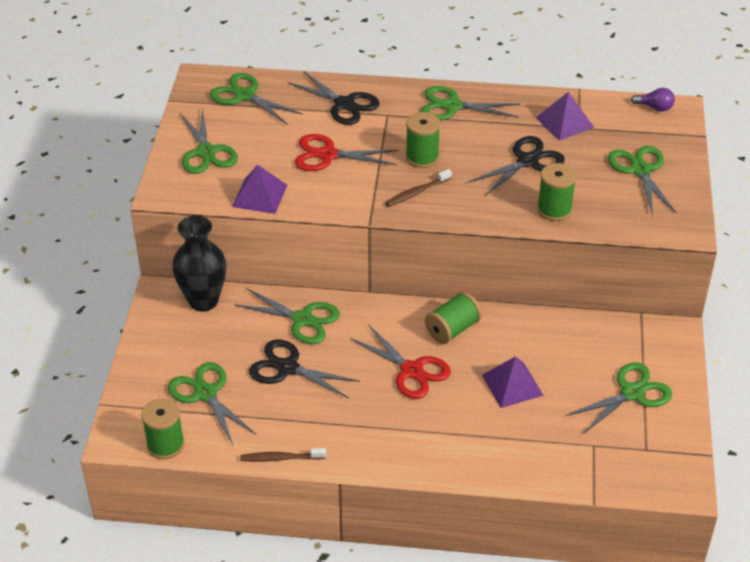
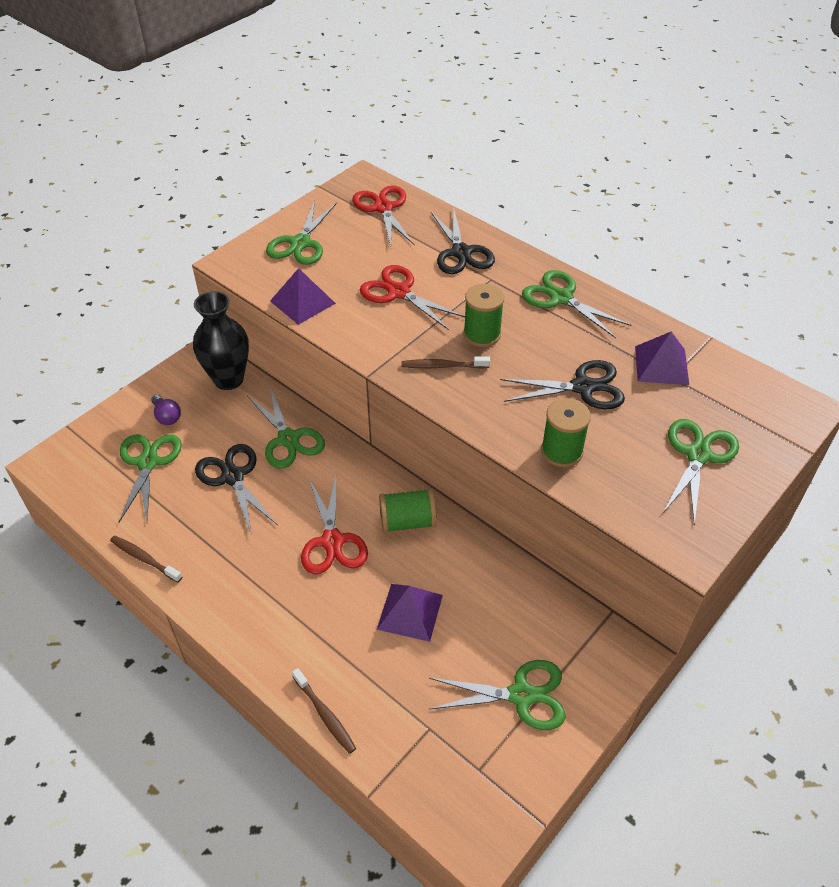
camera: 35 degrees right, 5 degrees up
(165, 445) = (74, 490): green spool -> none
(244, 95) = (383, 208): green scissors -> red scissors
(519, 476) = (325, 715): none -> brown toothbrush
(654, 107) = (779, 394): purple light bulb -> purple light bulb (167, 416)

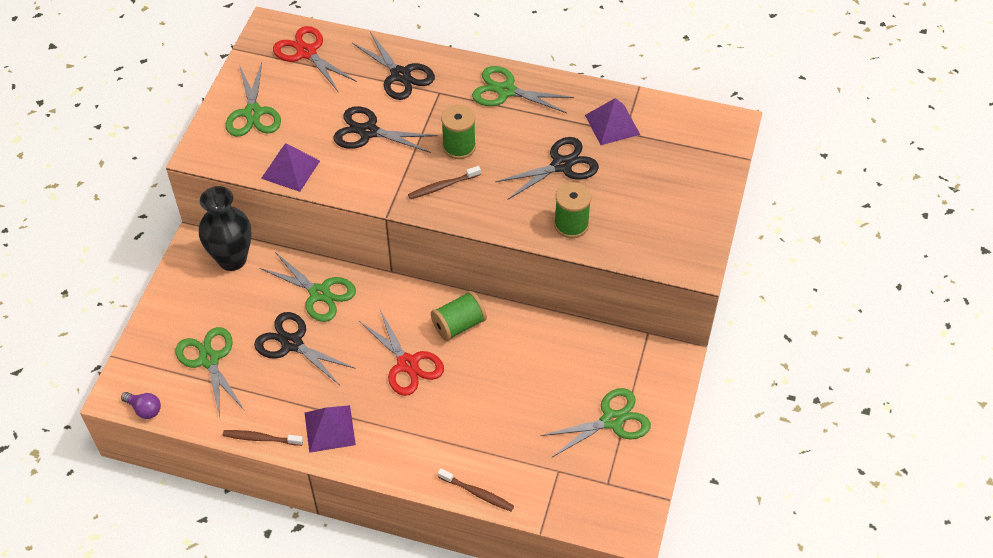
camera: 25 degrees left, 5 degrees up
(167, 416) = (198, 313): purple light bulb -> purple light bulb (144, 409)
(398, 292) = (368, 131): red scissors -> black scissors
(410, 612) = (499, 394): purple pyramid -> purple pyramid (329, 428)
(698, 455) = (671, 190): green scissors -> none

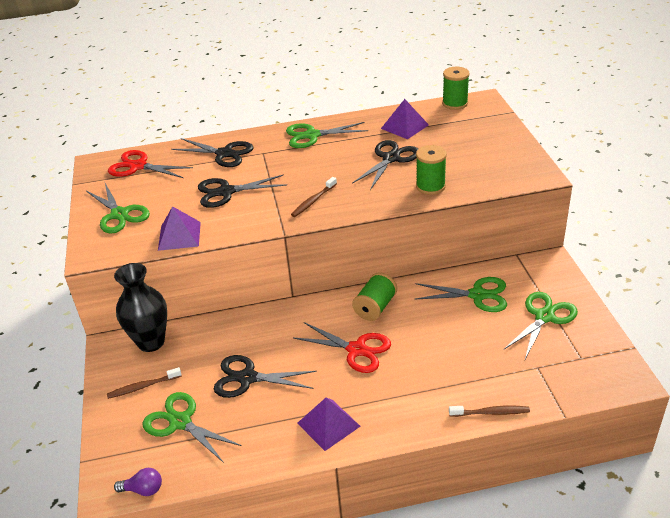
camera: 25 degrees left, 15 degrees down
(261, 438) = (272, 461): brown toothbrush -> brown toothbrush (143, 387)
(319, 293) = (245, 334): green scissors -> green scissors (478, 295)
(459, 147) = (305, 175): green spool -> green spool (455, 103)

